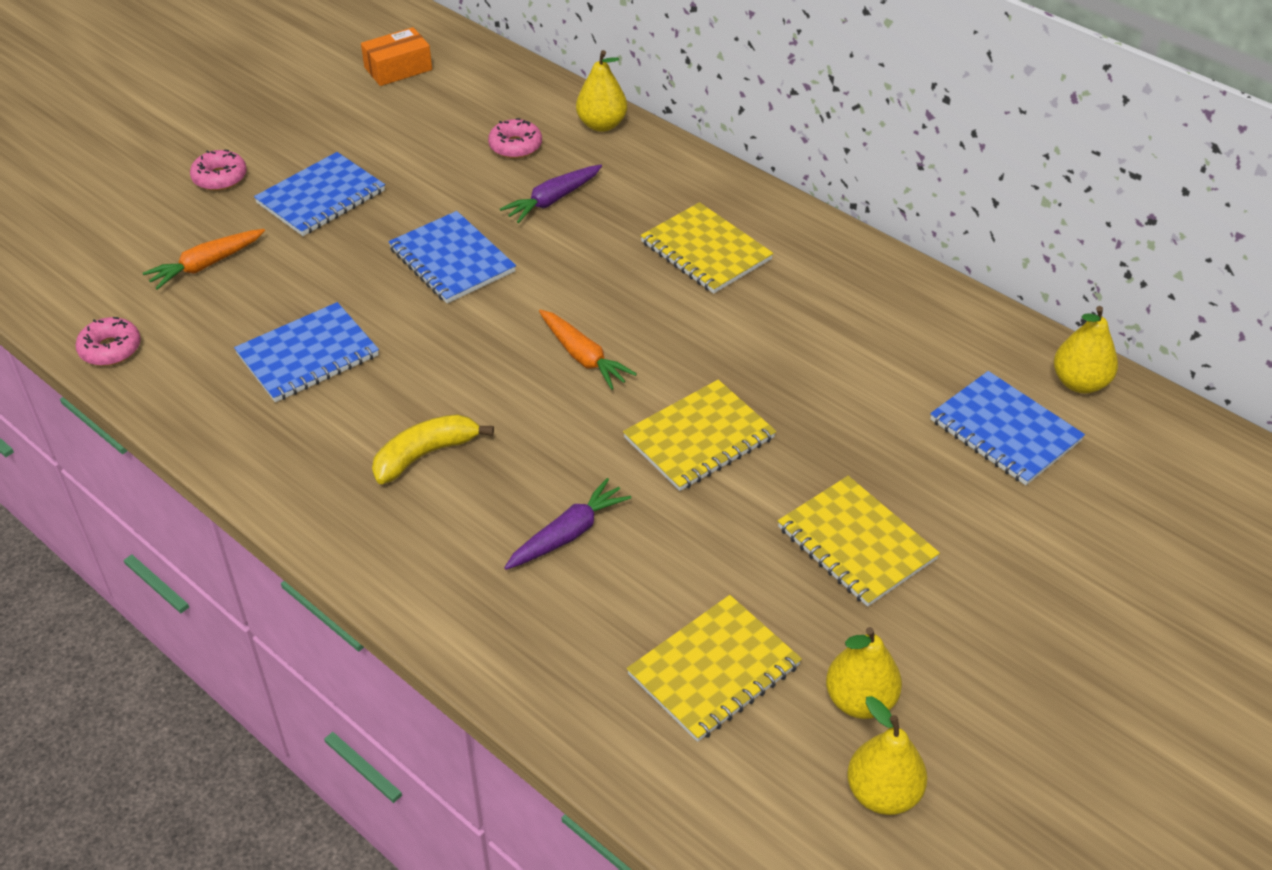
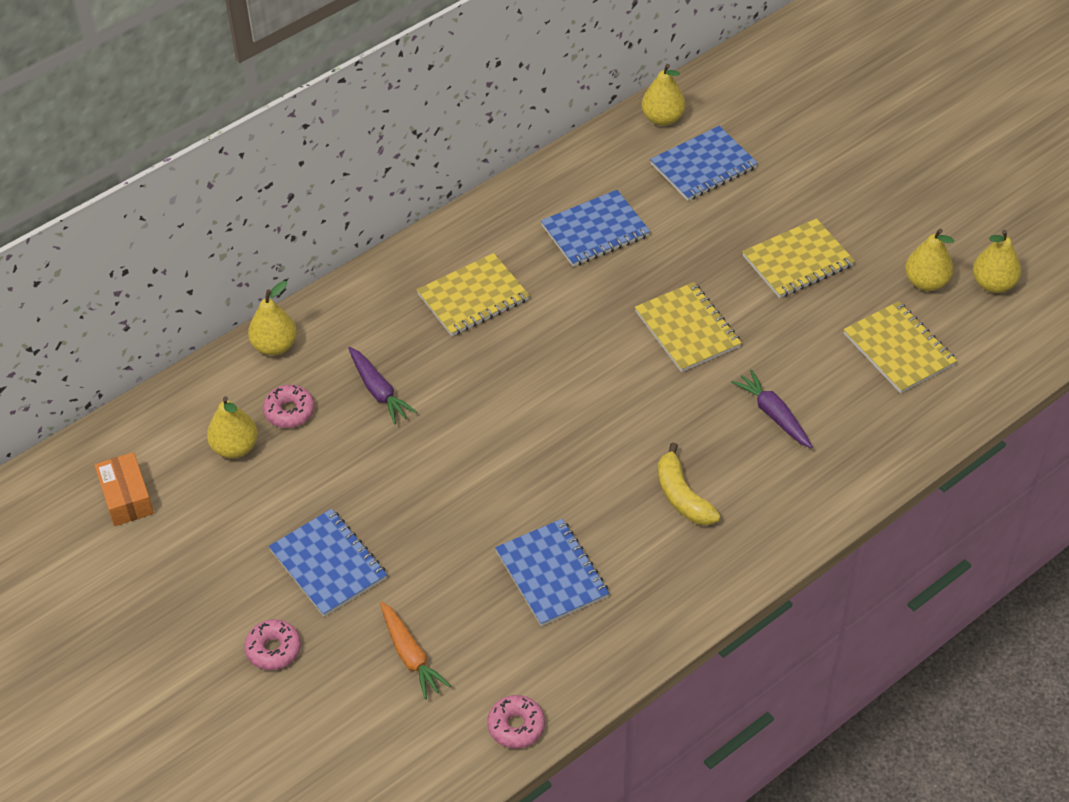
camera: 80 degrees left, 5 degrees up
(452, 260) = (446, 468): blue notebook -> blue notebook (595, 231)
(464, 120) = (235, 447): none -> yellow pear
(583, 357) = (587, 388): orange carrot -> none

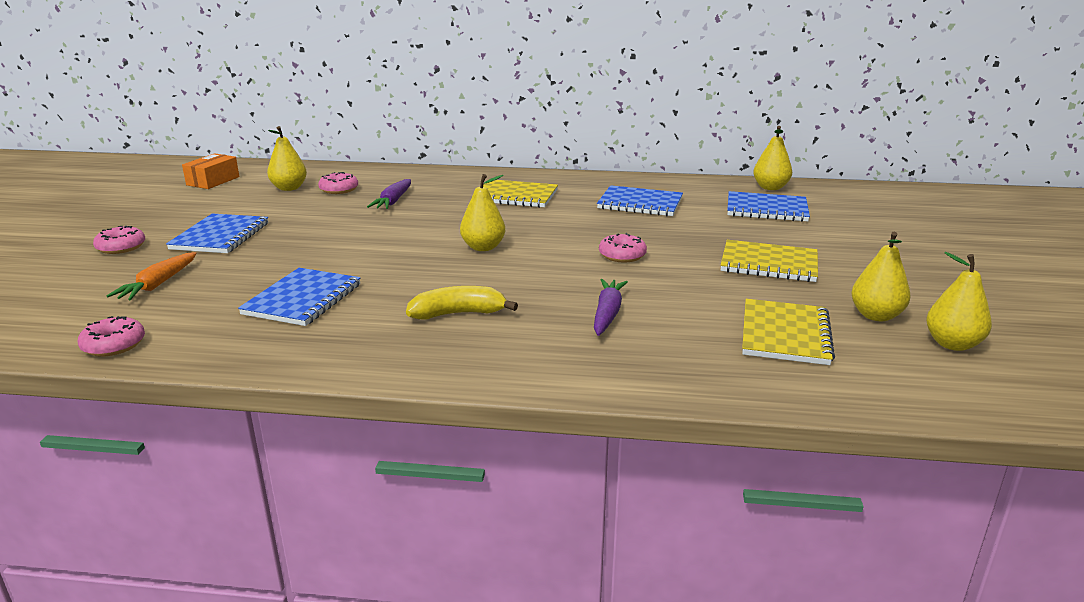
camera: 45 degrees right, 25 degrees down
(274, 346) = (384, 172): yellow pear -> yellow pear (483, 247)
(682, 496) = (458, 314): yellow banana -> yellow banana turned 60 degrees clockwise
(687, 329) = (622, 255): yellow notebook -> pink donut

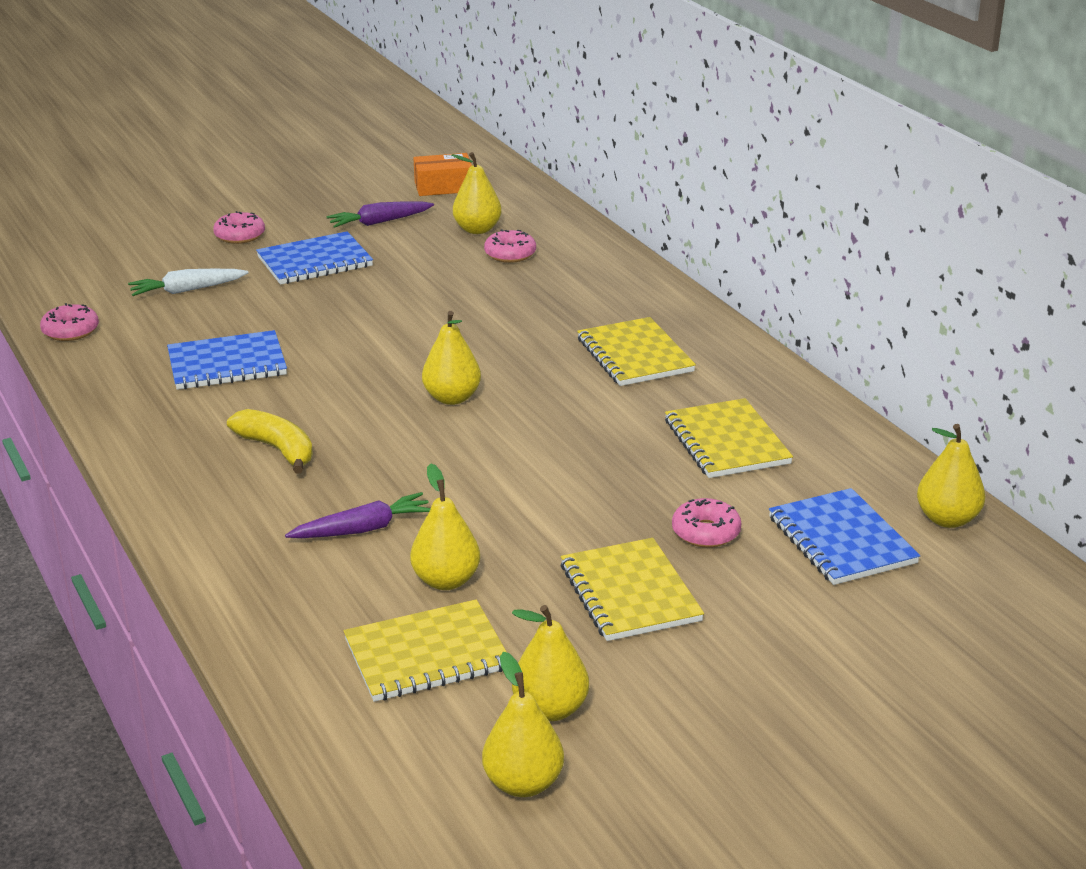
camera: 55 degrees right, 5 degrees up
(158, 284) = (187, 290): orange carrot -> white carrot
(393, 201) = (517, 296): purple carrot -> purple carrot (379, 222)
(622, 255) = (533, 486): pink donut -> pink donut (706, 532)
(640, 203) = (726, 442): blue notebook -> yellow notebook
(702, 306) = (446, 580): none -> yellow pear

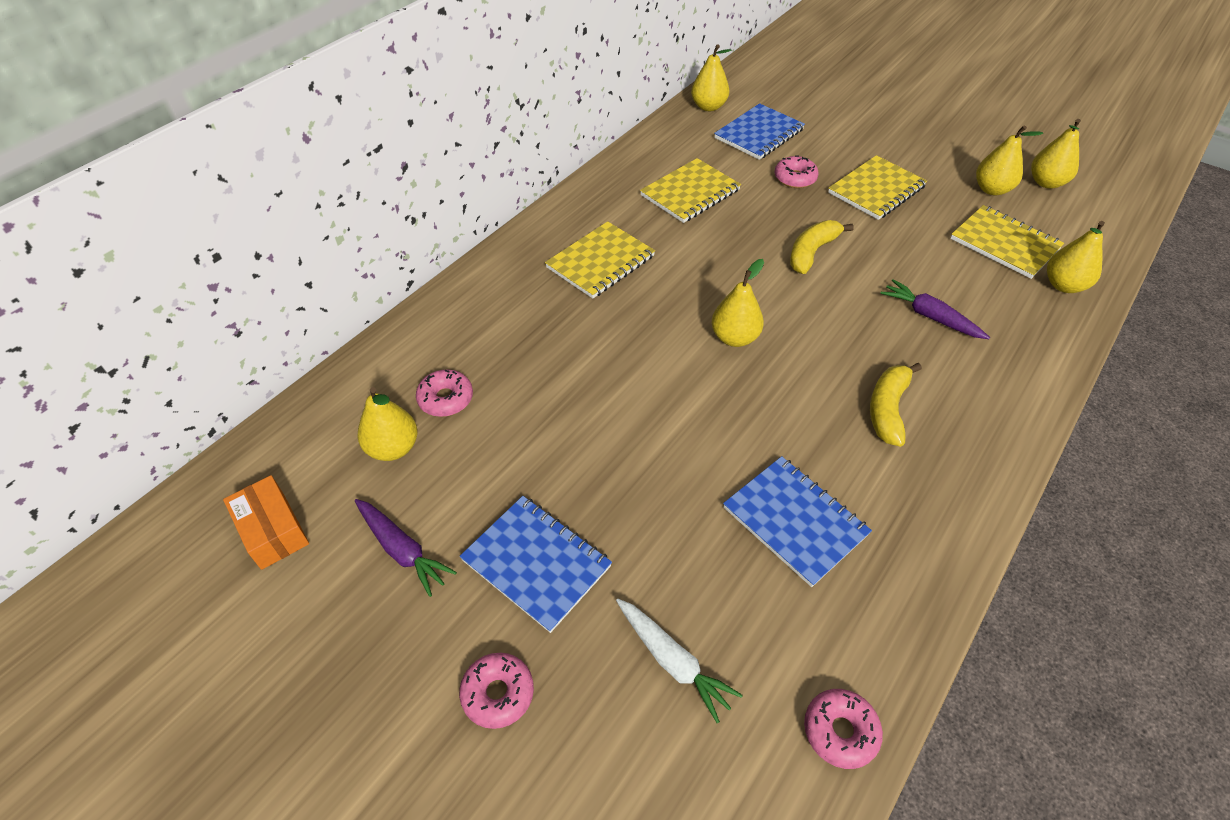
camera: 115 degrees left, 20 degrees up
(446, 580) = (939, 260): yellow pear -> yellow pear (1064, 285)
(541, 490) = (812, 252): none -> yellow banana

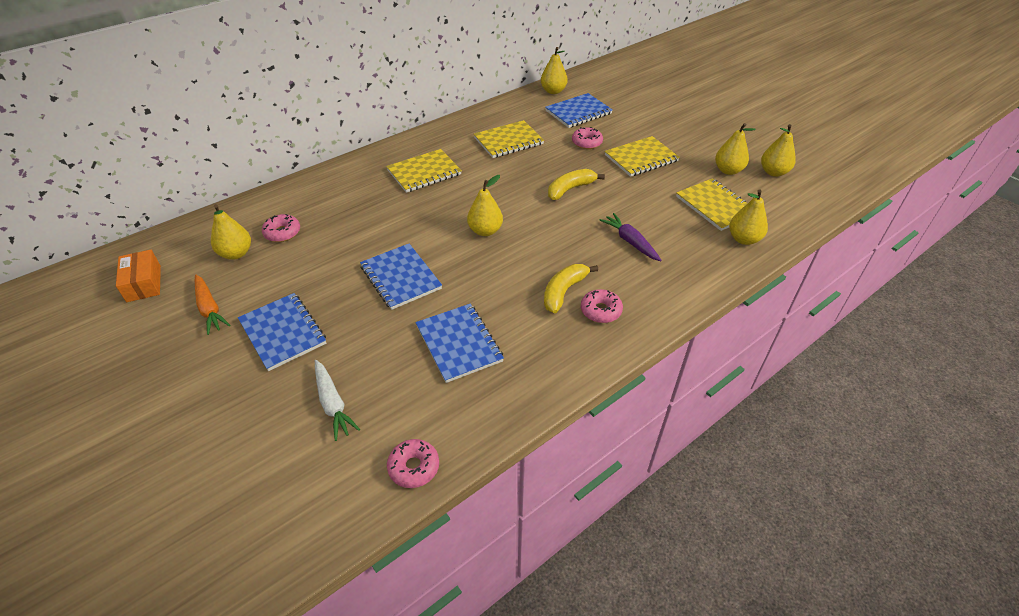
camera: 15 degrees right, 5 degrees down
(402, 550) = (209, 309): purple carrot -> orange carrot
(498, 693) = (219, 396): pink donut -> pink donut (600, 311)
(658, 435) = (400, 278): none -> blue notebook

